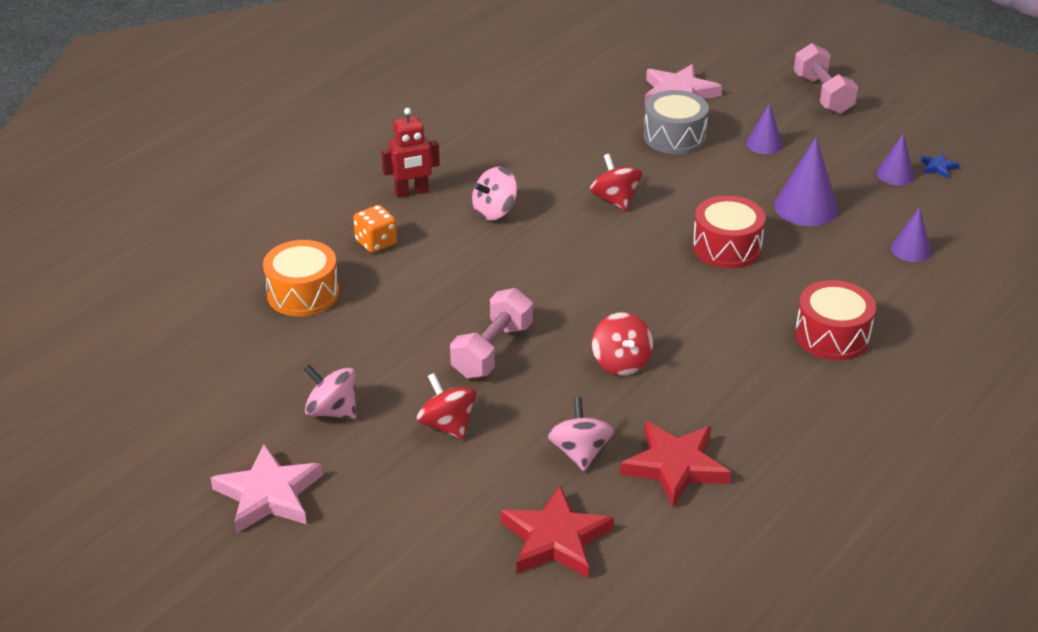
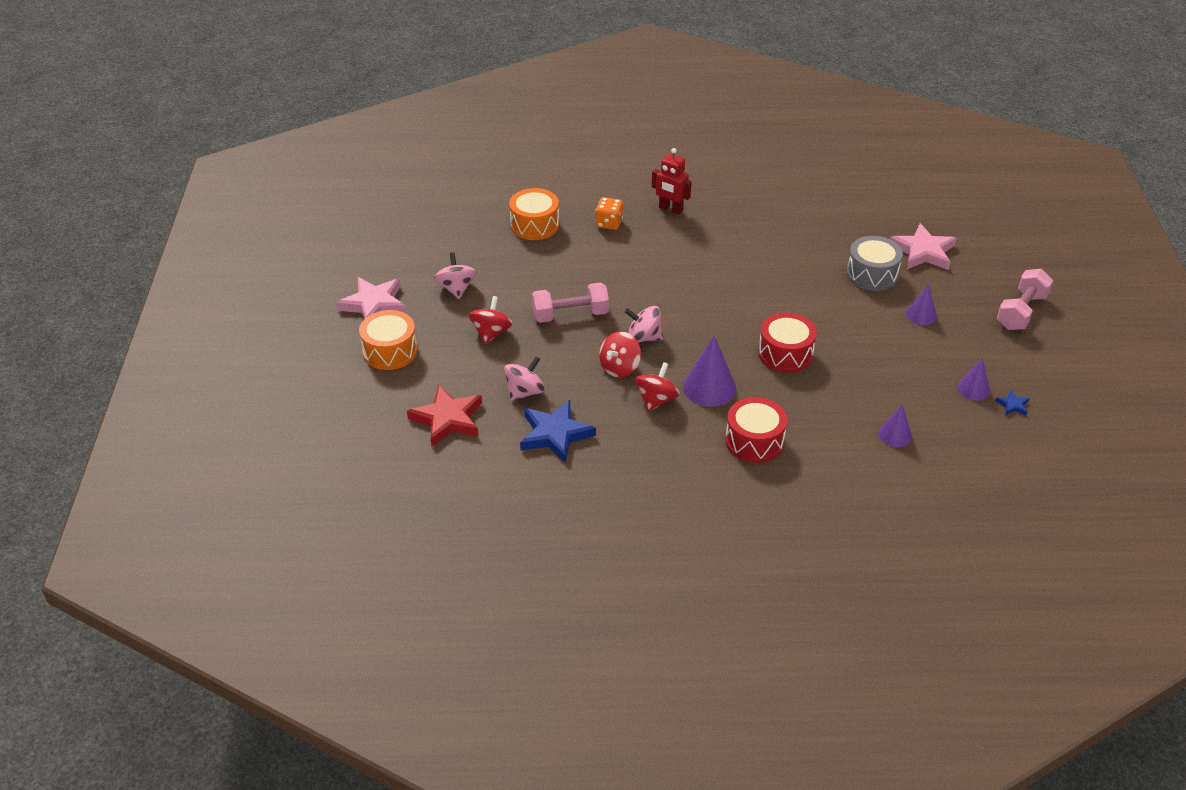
camera: 50 degrees right, 5 degrees up
(375, 525) = (390, 351): none -> orange drum
(495, 211) = (694, 248): pink spinning top -> pink spinning top (643, 338)
(615, 200) = (770, 285): red spinning top -> red spinning top (656, 400)
(675, 466) = (555, 434): red star -> blue star
(806, 207) = (876, 366): purple cone -> purple cone (709, 387)

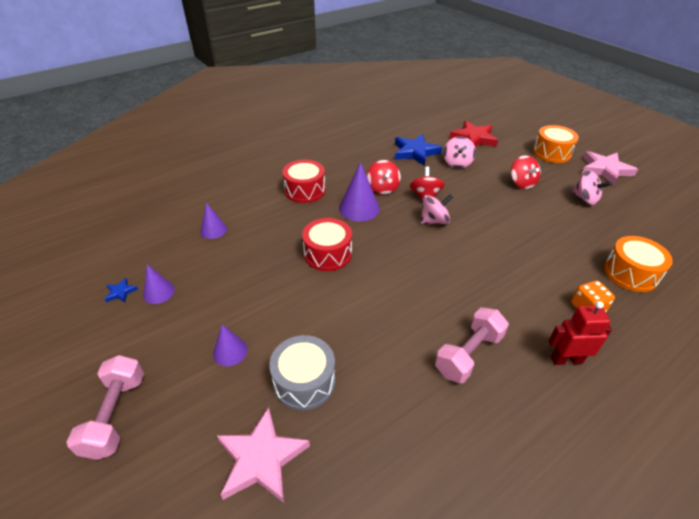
camera: 145 degrees right, 0 degrees up
(570, 315) = (497, 214): pink dumbbell -> pink dumbbell (468, 354)

